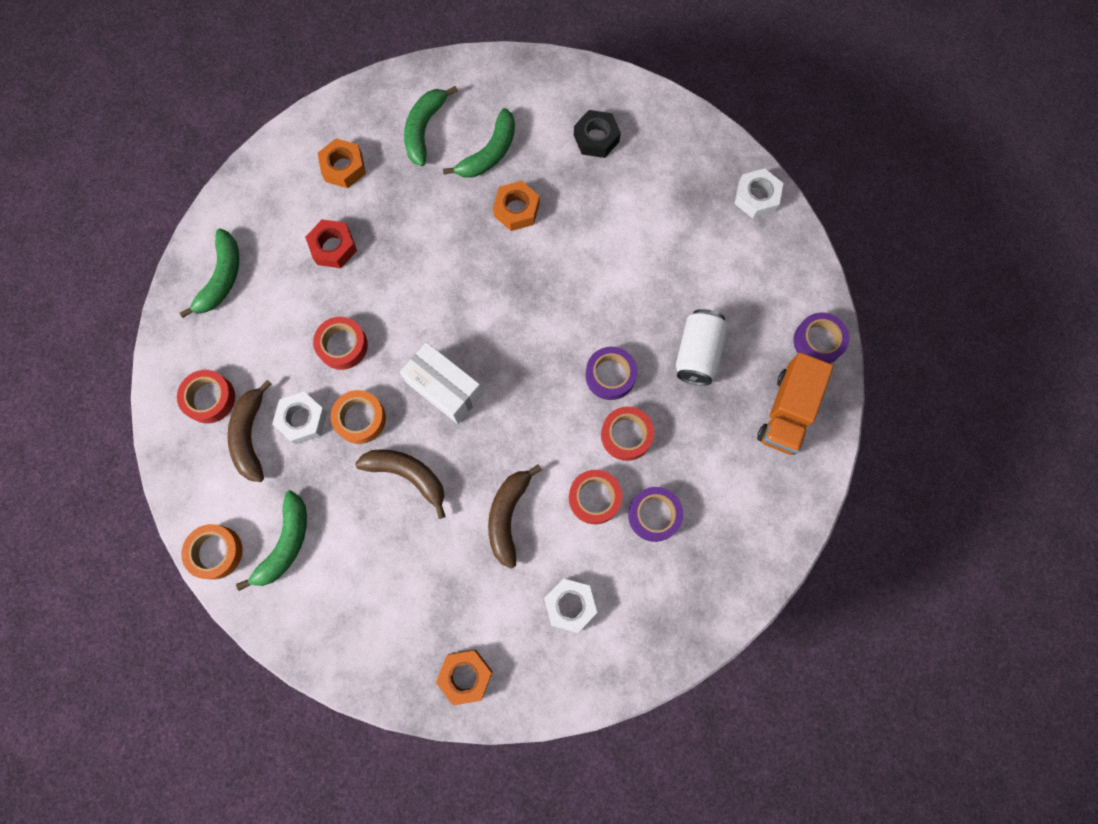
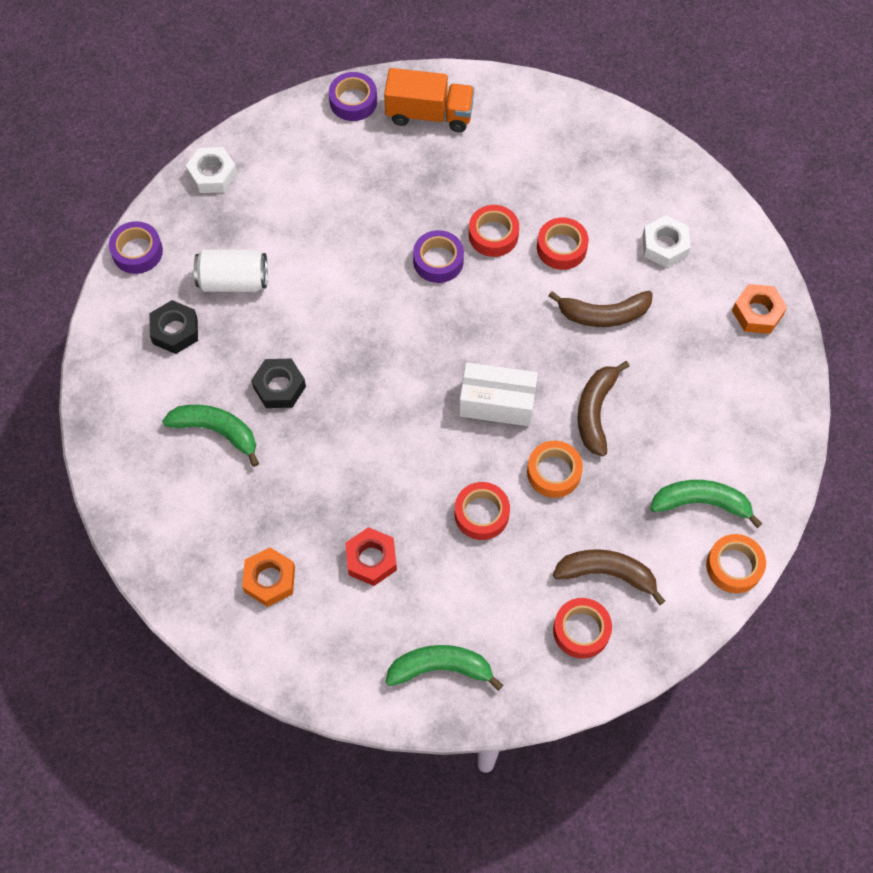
camera: 105 degrees left, 10 degrees down
(251, 436) = (607, 574): brown banana -> brown banana turned 150 degrees counterclockwise
(302, 420) = (573, 528): white nut -> none
(424, 129) = (201, 507): green banana -> none
(444, 388) = (497, 403): white box -> white box turned 75 degrees clockwise
(516, 209) = (279, 387): orange nut -> black nut
(654, 515) = (560, 198): purple tape -> purple tape (137, 252)
(697, 353) = (394, 193): white can -> white can (233, 281)

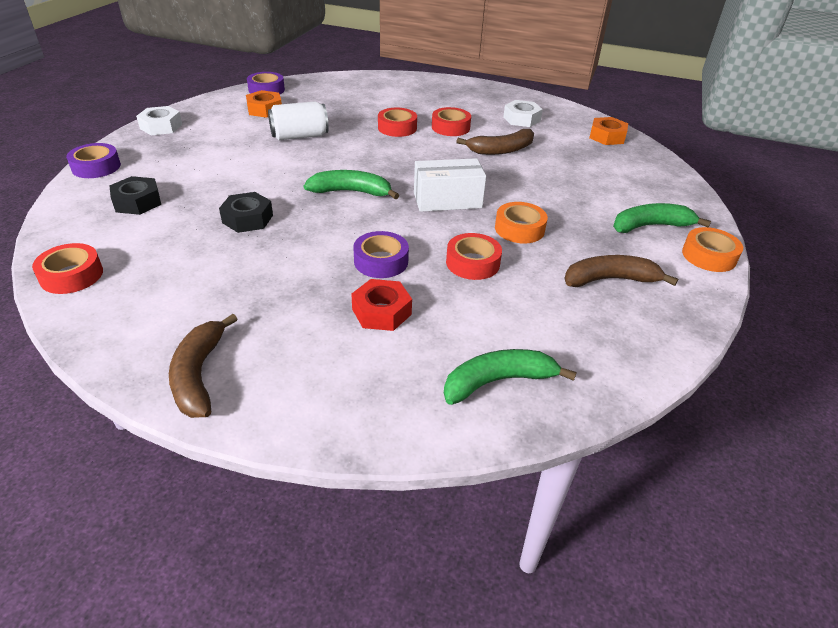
camera: 20 degrees left, 25 degrees down
(216, 431) = (190, 253): green banana -> green banana (351, 192)
(233, 281) = (190, 170): white can -> white can (299, 136)
(270, 580) = (275, 348): orange nut -> orange nut (265, 110)
(429, 114) = (324, 89): orange truck -> none
(438, 261) = (361, 142): purple tape -> purple tape (381, 261)
(581, 630) = (617, 322): red tape -> red tape (72, 275)
(595, 411) = (529, 193): brown banana -> brown banana (199, 375)

